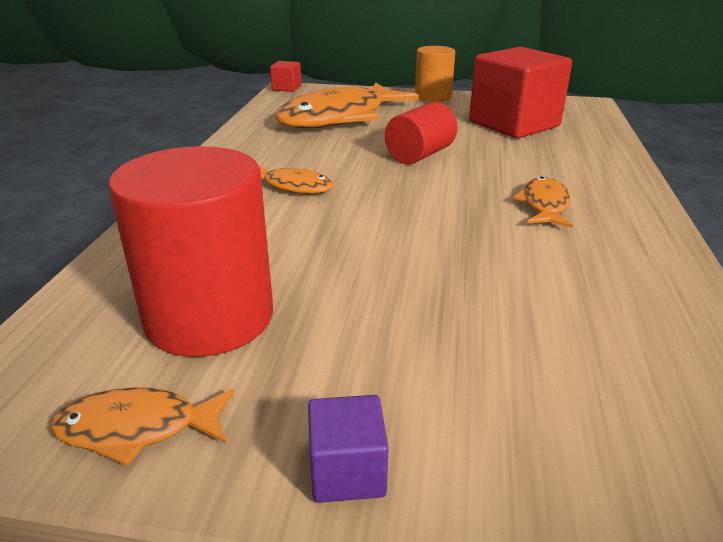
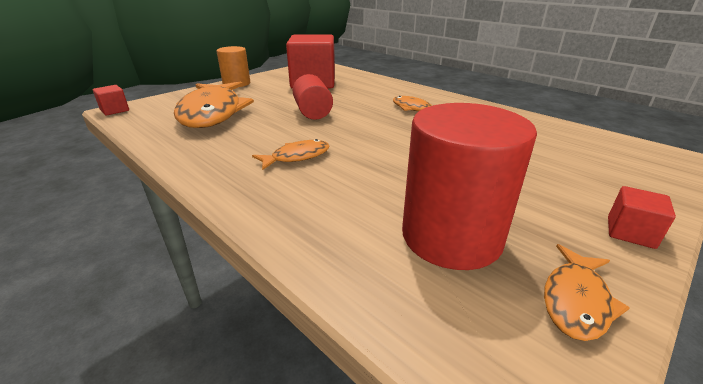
camera: 55 degrees left, 0 degrees up
(347, 471) = (630, 232): purple cube -> red cube

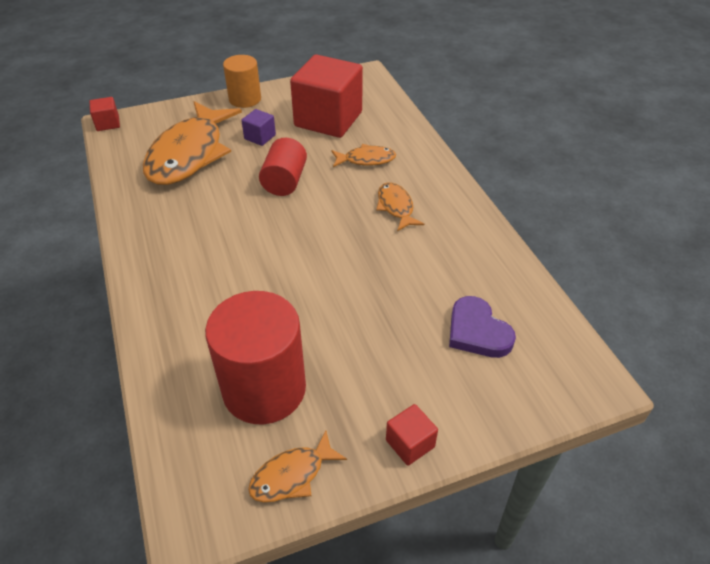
camera: 25 degrees right, 15 degrees up
(268, 97) = (260, 137): none -> purple cube
(297, 157) = (219, 251): orange fish -> orange fish (366, 160)
(562, 152) = (477, 331): none -> purple heart

